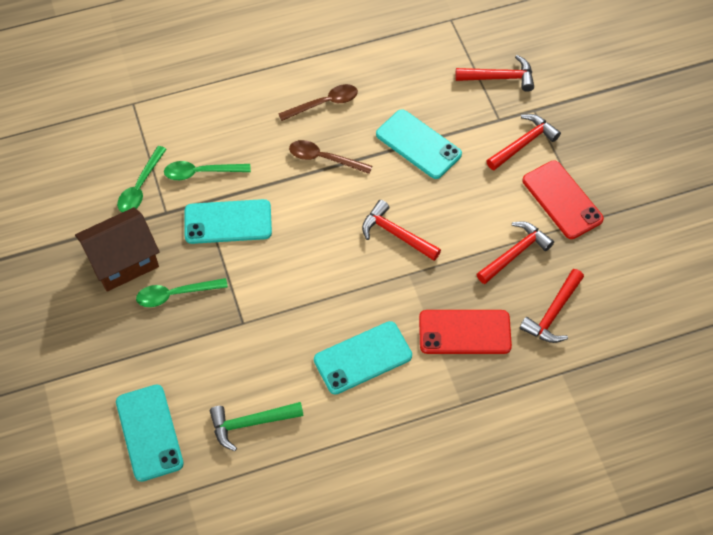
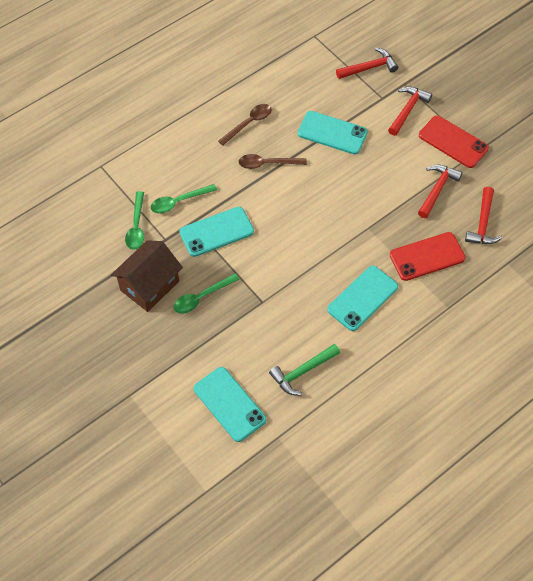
camera: 20 degrees left, 0 degrees up
(396, 234) = (346, 202): red hammer -> none

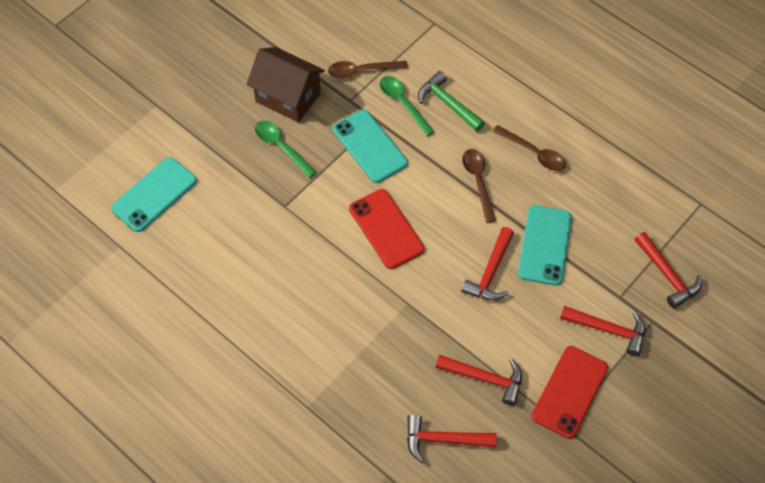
camera: 80 degrees right, 0 degrees up
(136, 226) = (361, 71): green spoon -> brown spoon
(302, 372) = (200, 258): green hammer -> green hammer (448, 103)
(349, 170) = (490, 272): none -> red hammer
(362, 298) = (306, 308): turquoise phone -> none
(427, 256) = (378, 375): red phone -> red phone (386, 229)

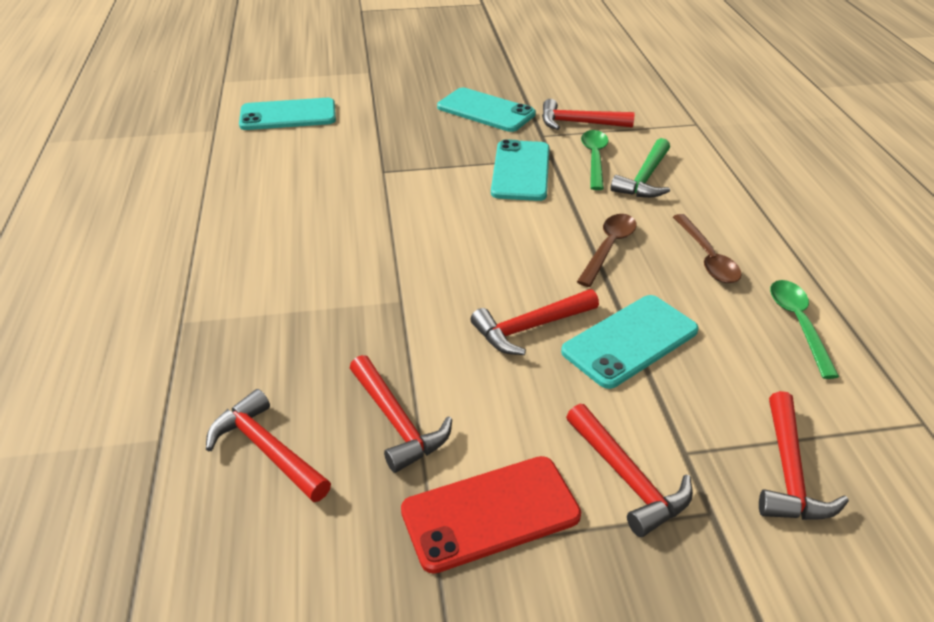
camera: 40 degrees right, 20 degrees down
(281, 147) = (435, 135): green spoon -> green spoon (798, 324)
(288, 97) = (486, 110): brown house -> turquoise phone
(361, 71) = (579, 123): brown spoon -> red hammer
(386, 229) = (457, 233): red phone -> none
(448, 103) = (644, 178): green hammer -> green hammer turned 150 degrees counterclockwise

